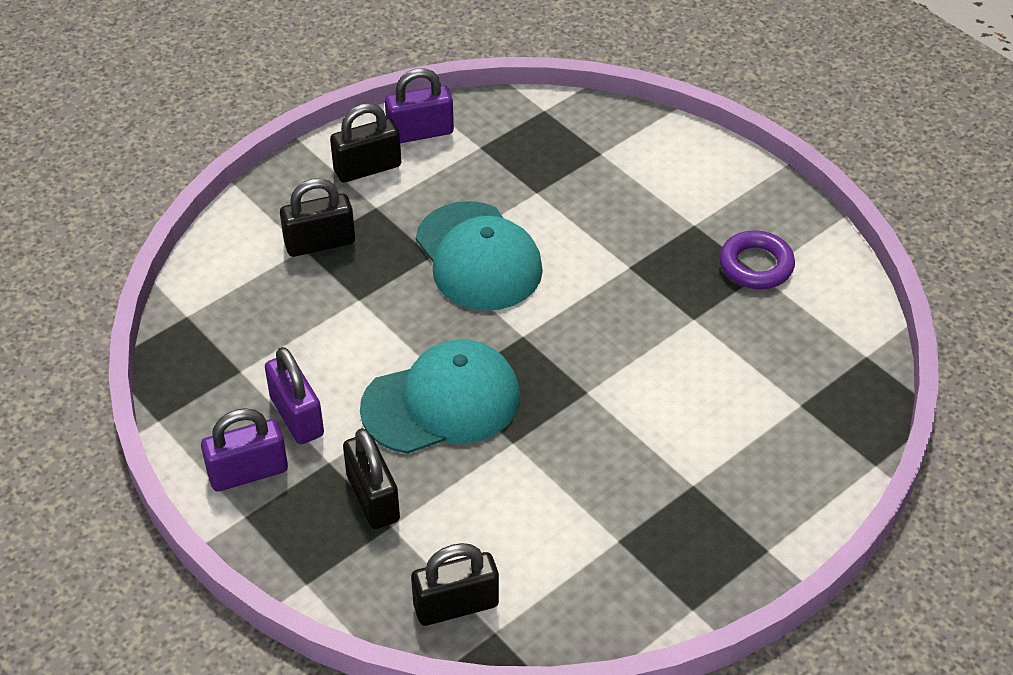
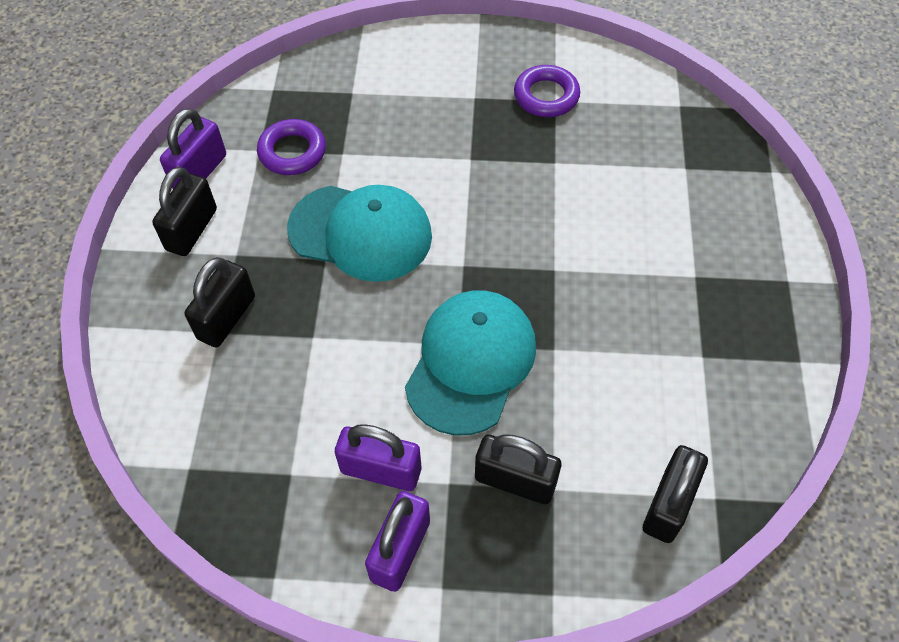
camera: 45 degrees left, 10 degrees up
(501, 165) = (292, 152): none -> purple ring

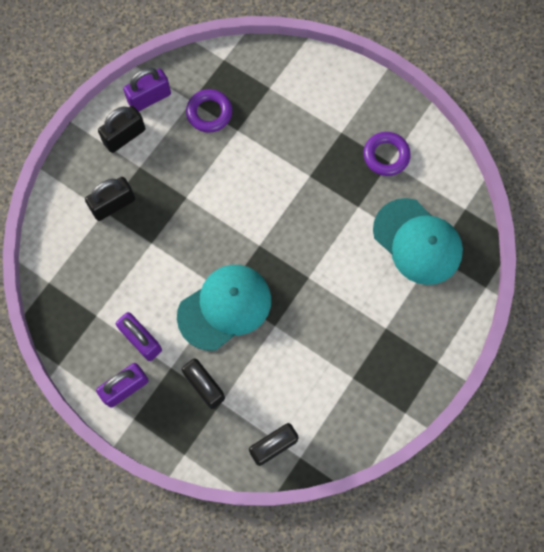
camera: 30 degrees right, 15 degrees up
(361, 233) = (215, 191): turquoise cap -> turquoise cap (417, 242)

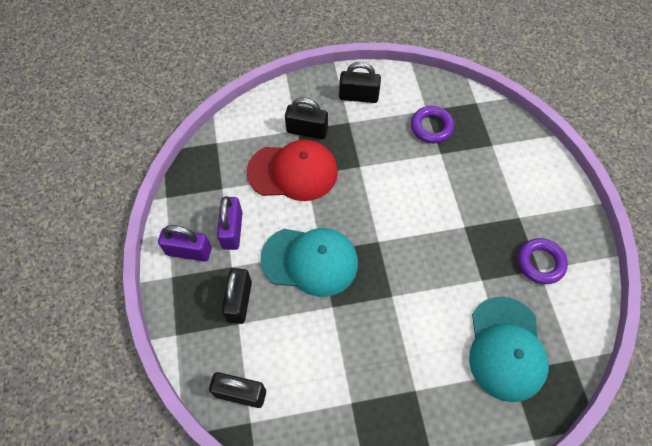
camera: 45 degrees right, 10 degrees down
(138, 250) = (293, 172): none -> red cap
(149, 98) = (399, 87): purple padlock -> none

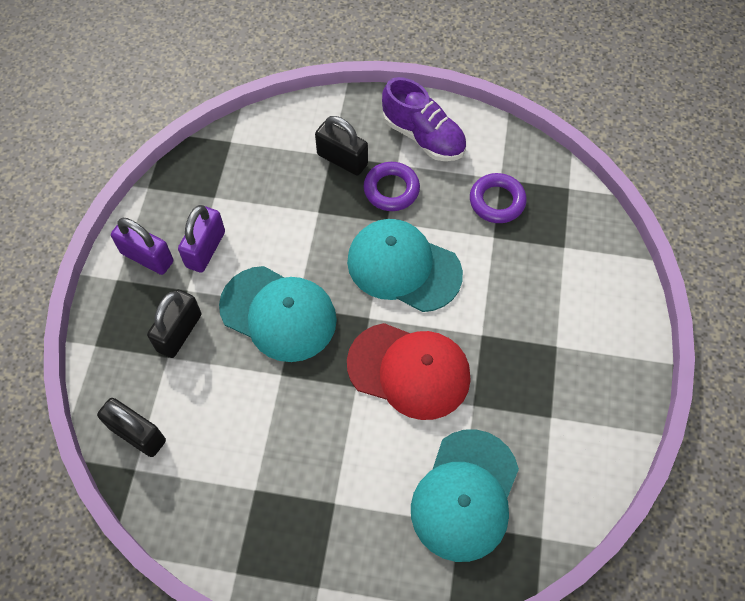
camera: 20 degrees right, 0 degrees up
(293, 172) = (304, 203): red cap -> red cap (409, 370)
(358, 96) = (423, 136): black padlock -> purple shoe
(387, 196) = (403, 267): none -> turquoise cap
(540, 263) = (556, 410): purple ring -> purple ring (391, 189)

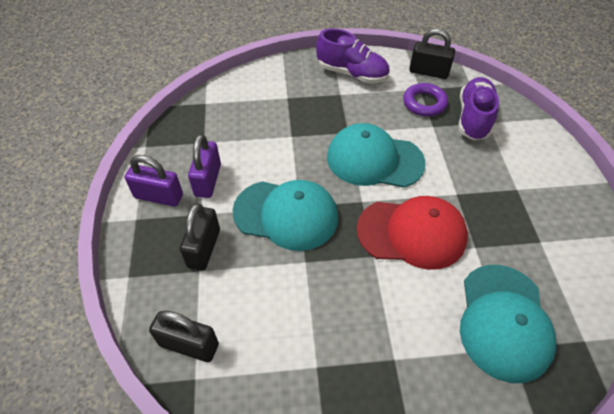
camera: 15 degrees left, 10 degrees down
(342, 159) = (297, 98): black padlock -> black padlock (428, 72)
(391, 189) = (342, 111): purple ring -> none
(549, 237) = (473, 118): none -> purple shoe

